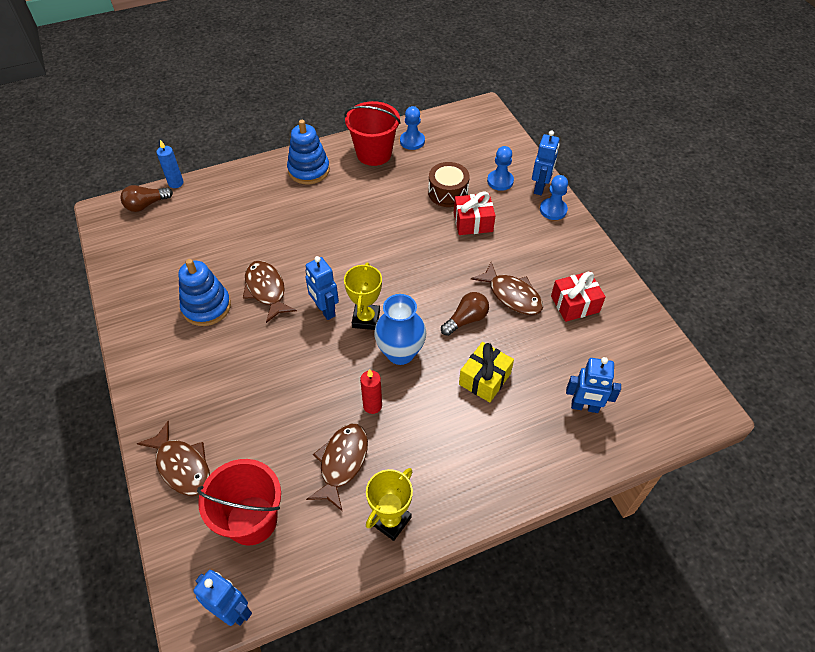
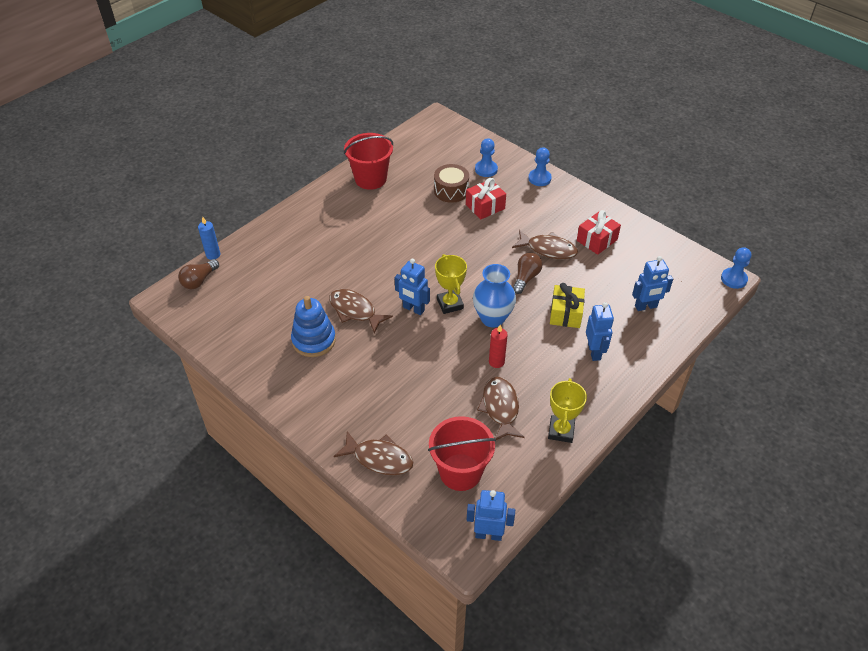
camera: 25 degrees left, 5 degrees down
(309, 170) = (324, 208): blue stacking toy -> none
(412, 141) = (396, 160): blue pawn -> blue pawn (733, 279)
(540, 187) = (519, 165): blue robot -> blue robot (594, 352)

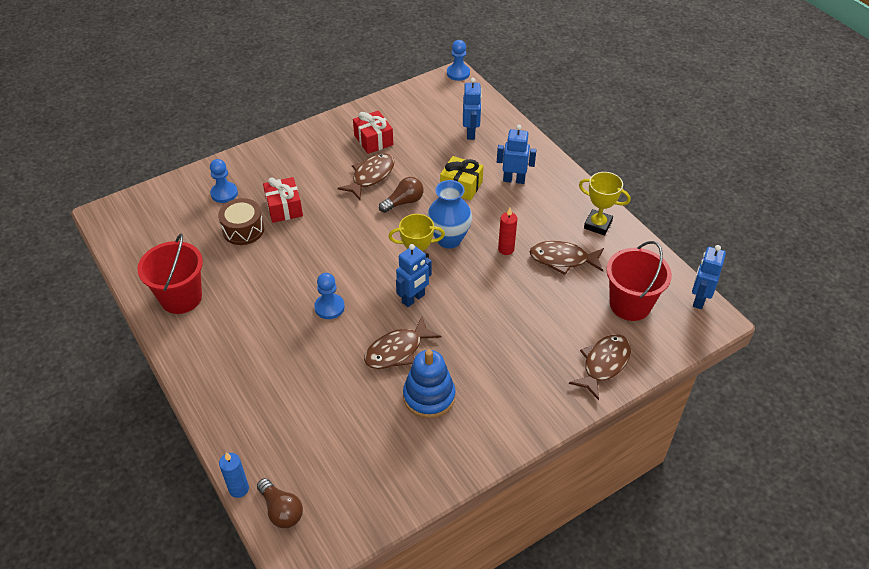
camera: 75 degrees left, 0 degrees up
(526, 278) = (403, 202): brown light bulb -> brown light bulb turned 105 degrees clockwise
(539, 178) = (263, 156): blue pawn -> blue pawn (329, 307)

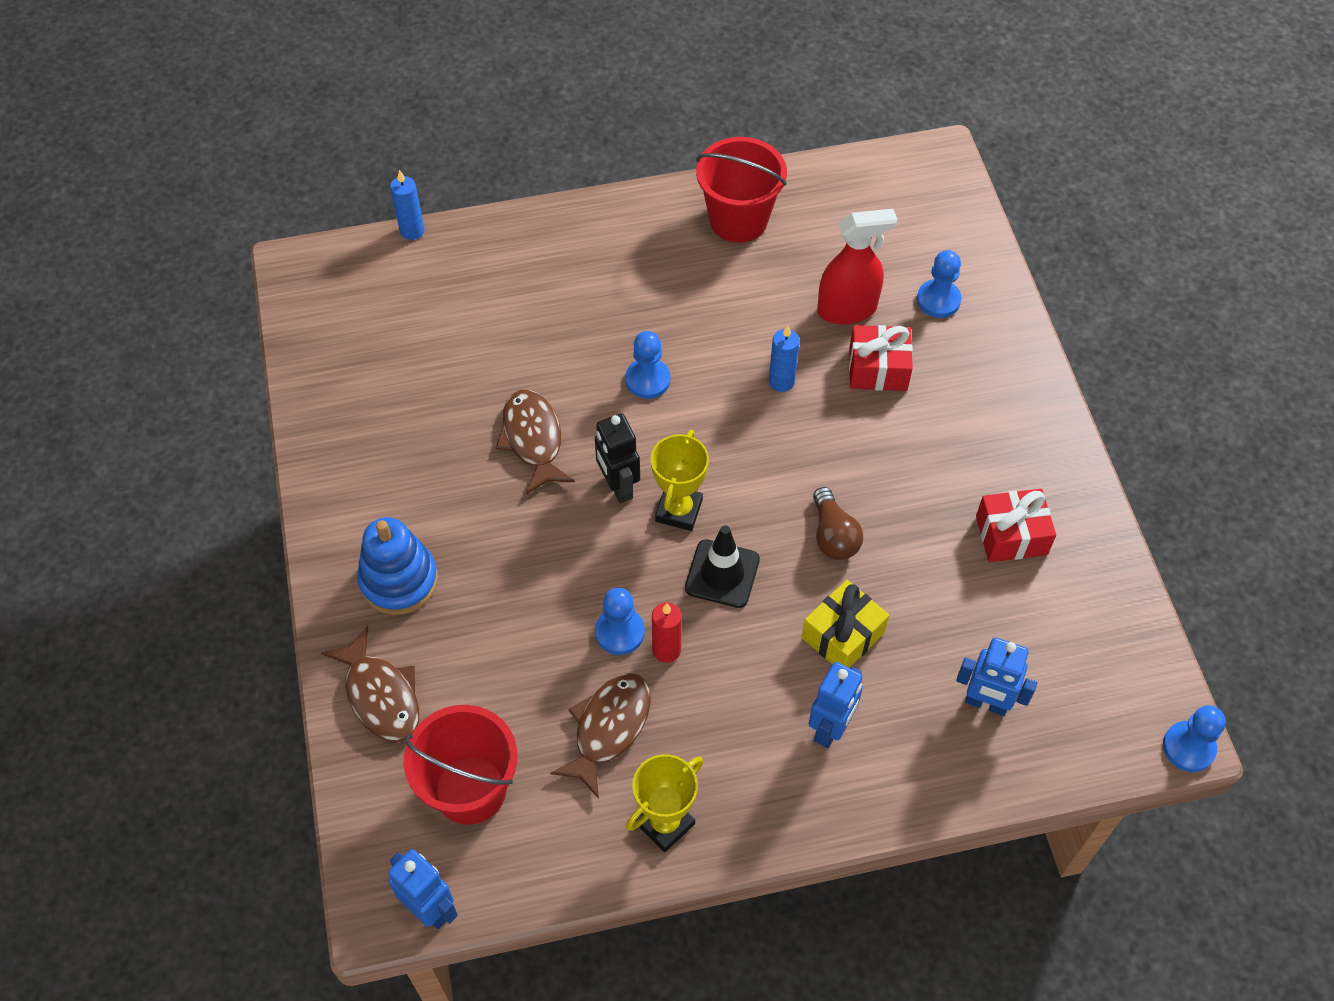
camera: 110 degrees right, 10 degrees up
(243, 229) = (847, 309): brown drum -> red spray bottle
(281, 510) = (363, 264): brown light bulb -> none
(308, 246) = (781, 381): none -> blue candle
(371, 176) = (914, 505): brown fish -> none
(413, 299) = (618, 486): blue robot -> black robot
(429, 396) = (439, 453): blue stacking toy -> blue stacking toy (399, 580)
(449, 239) = (722, 574): blue vase -> black traffic cone
(506, 271) = (620, 632): none -> blue pawn

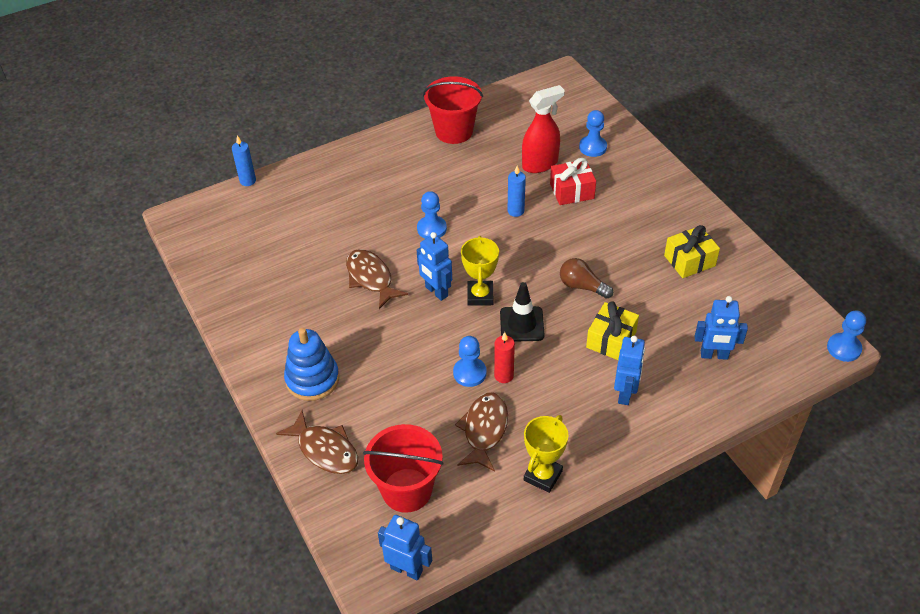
camera: 15 degrees left, 10 degrees down
(618, 486) = (436, 291): black robot -> blue robot
(833, 535) = (582, 286): brown light bulb -> brown light bulb turned 150 degrees clockwise
(1011, 535) = (689, 261): red gift -> yellow gift

